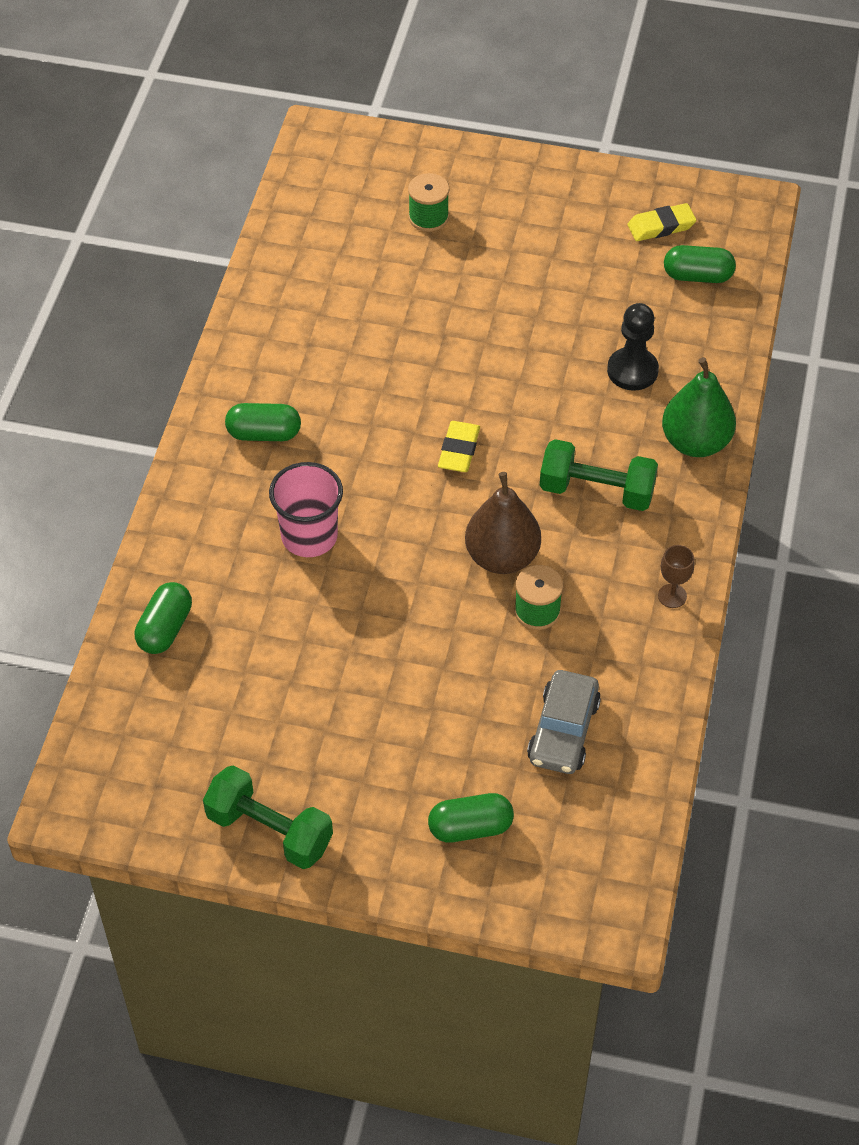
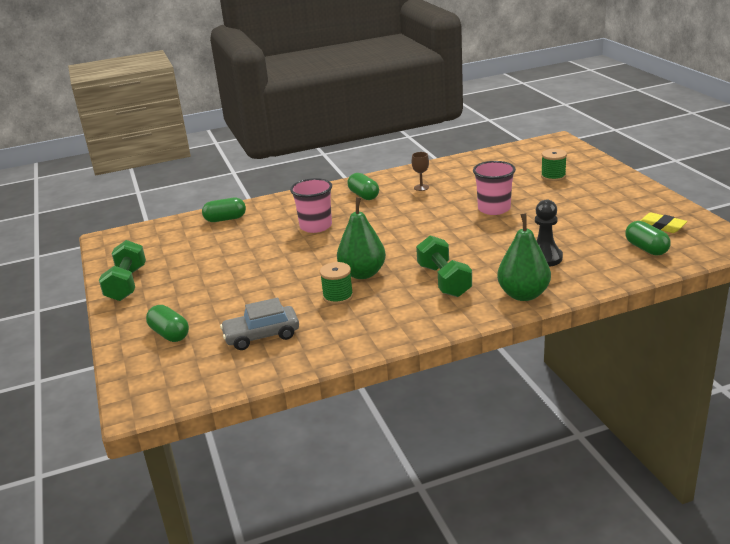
camera: 60 degrees right, 25 degrees down
(459, 332) = (494, 209): none -> pink cup
(459, 450) = (418, 237): yellow eraser -> none
(502, 557) = (362, 273): brown pear -> green pear
(672, 596) = (398, 331): brown goblet -> brown goblet (421, 187)

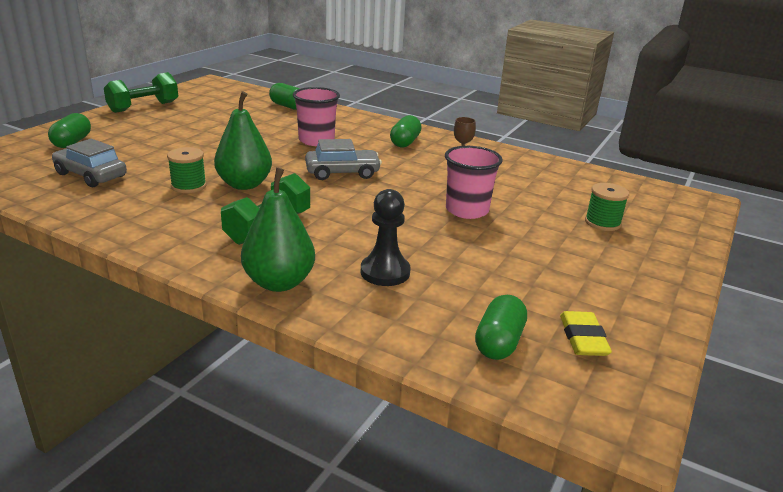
camera: 45 degrees right, 0 degrees up
(388, 232) = (342, 173): none -> grey car

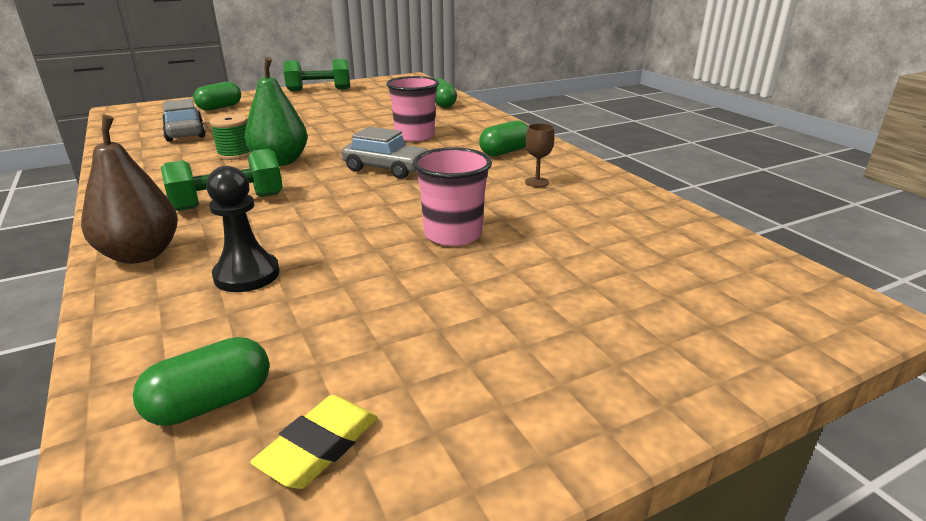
camera: 35 degrees right, 0 degrees up
(279, 282) = (141, 254): green pear -> brown pear
(602, 223) = (618, 297): green spool -> none

